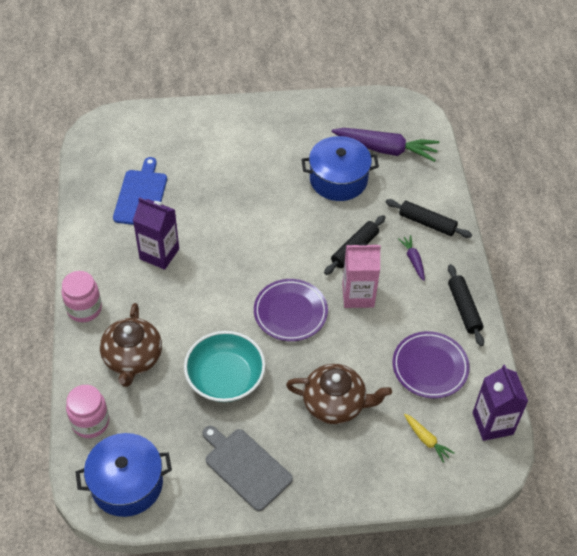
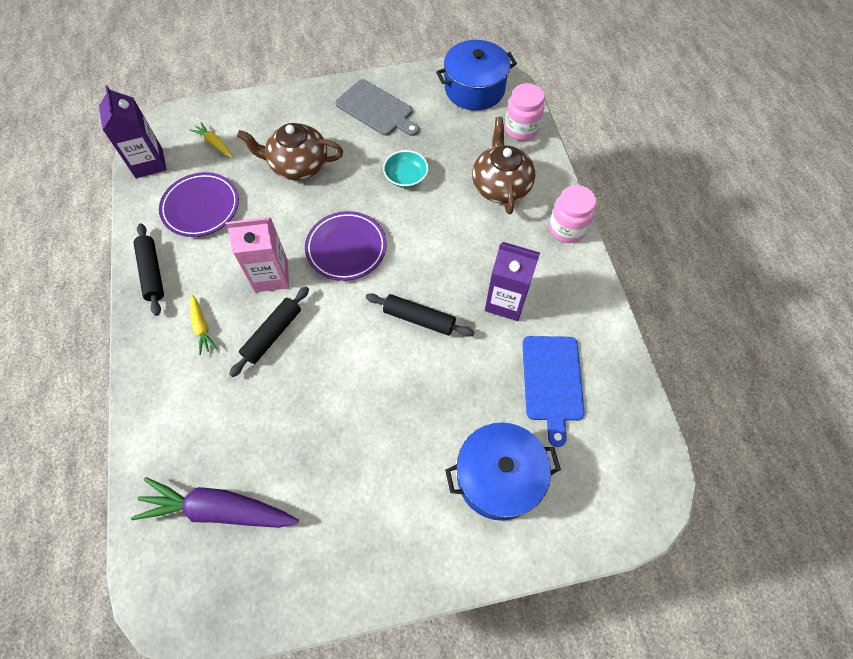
camera: 175 degrees right, 10 degrees up
(225, 378) = (406, 177): turquoise bowl -> turquoise bowl, size x0.57
(338, 179) = (291, 442): blue pot -> blue pot (498, 477)
(413, 260) = (202, 327): purple carrot -> yellow carrot
(427, 223) = (176, 383): black rolling pin -> black rolling pin (419, 319)

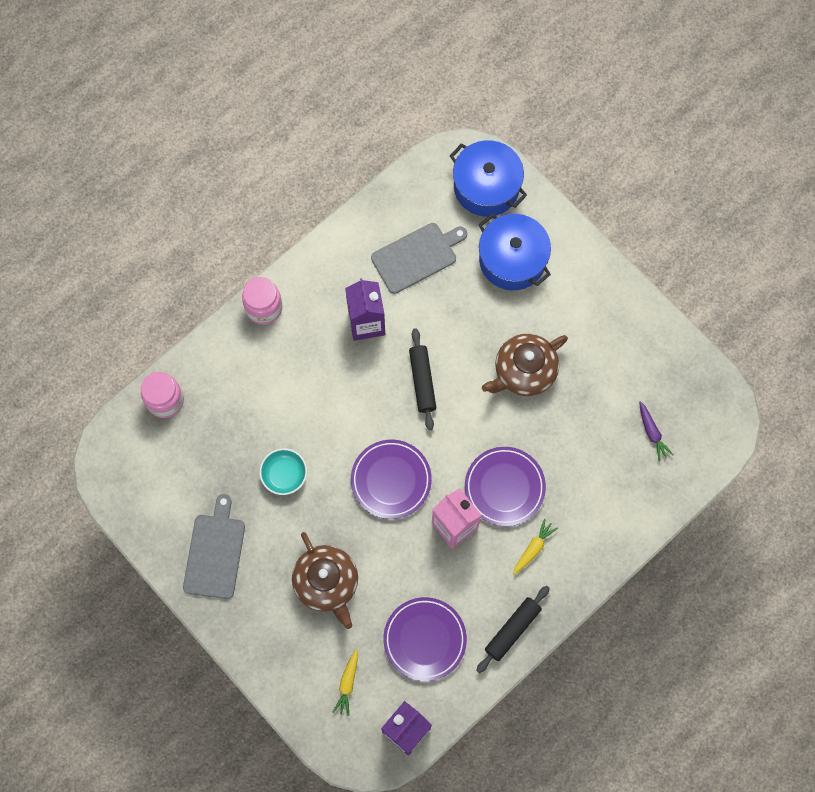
camera: 120 degrees left, 10 degrees up
(218, 509) = (652, 433): purple carrot -> purple carrot, size x0.48
(272, 334) = (504, 487): black rolling pin -> purple plate
(474, 89) = (134, 472): blue pot -> blue pot (486, 187)
(500, 186) = (247, 385): brown teapot -> brown teapot (524, 371)
(552, 382) = (417, 256): blue cutting board -> grey cutting board

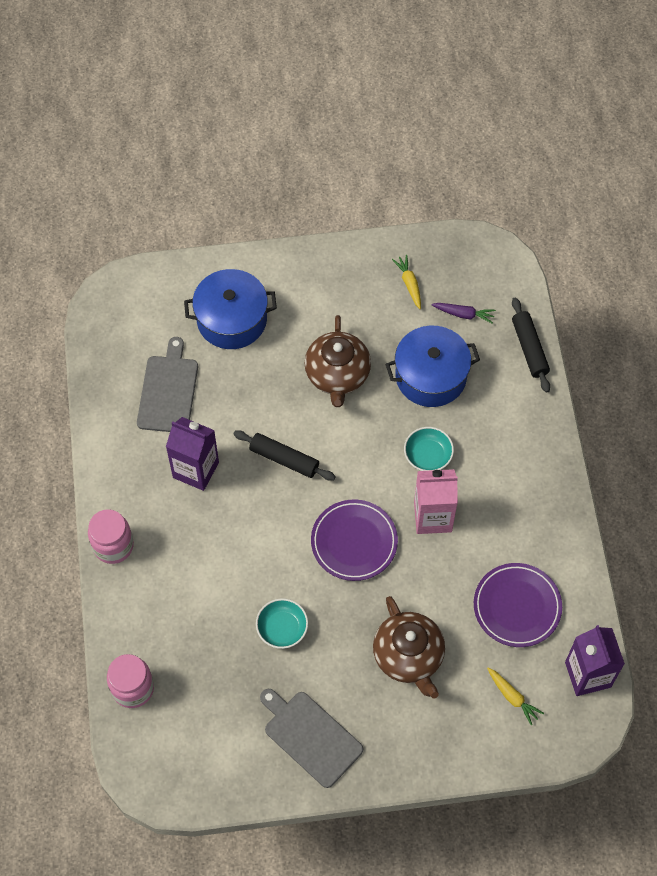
camera: 55 degrees left, 10 degrees down
(327, 583) = (408, 656): brown teapot -> brown teapot turned 60 degrees clockwise
(486, 187) = (151, 297): blue pot -> blue pot (430, 376)
(504, 487) = (428, 455): purple plate -> turquoise bowl
(512, 630) = (557, 530): black rolling pin -> black rolling pin (529, 348)
(533, 548) = (497, 468): yellow carrot -> yellow carrot (409, 284)

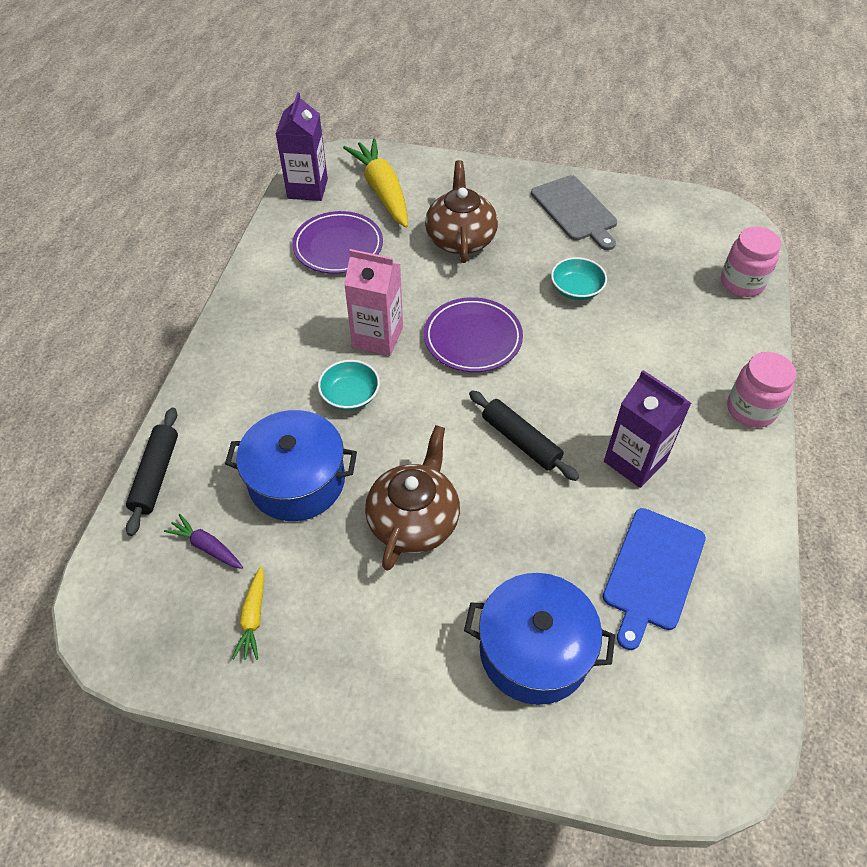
camera: 160 degrees left, 10 degrees down
(168, 391) = (652, 572): grey cutting board -> blue cutting board
(512, 697) = (382, 191): yellow carrot -> yellow carrot, size x2.06

